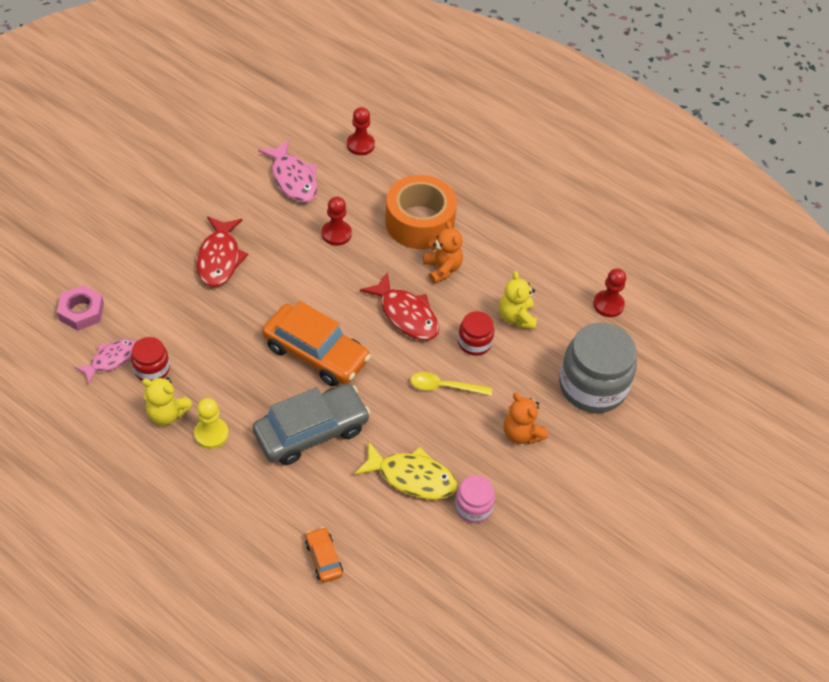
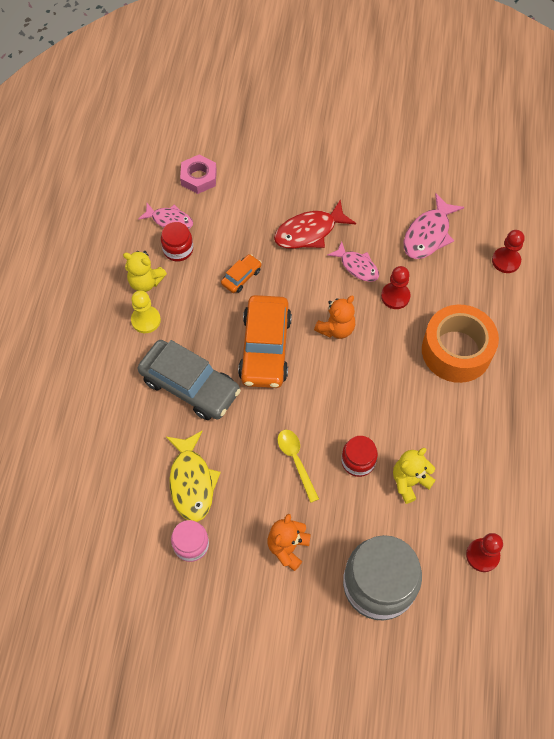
camera: 65 degrees right, 10 degrees up
(167, 414) = (145, 282): yellow teddy bear -> yellow teddy bear turned 60 degrees counterclockwise
(285, 243) = (357, 266): none -> pink fish
(323, 558) = (82, 457): orange car -> orange car (241, 277)
(406, 315) = (349, 393): red fish -> none
(442, 269) = (419, 395): orange teddy bear -> orange teddy bear (336, 328)

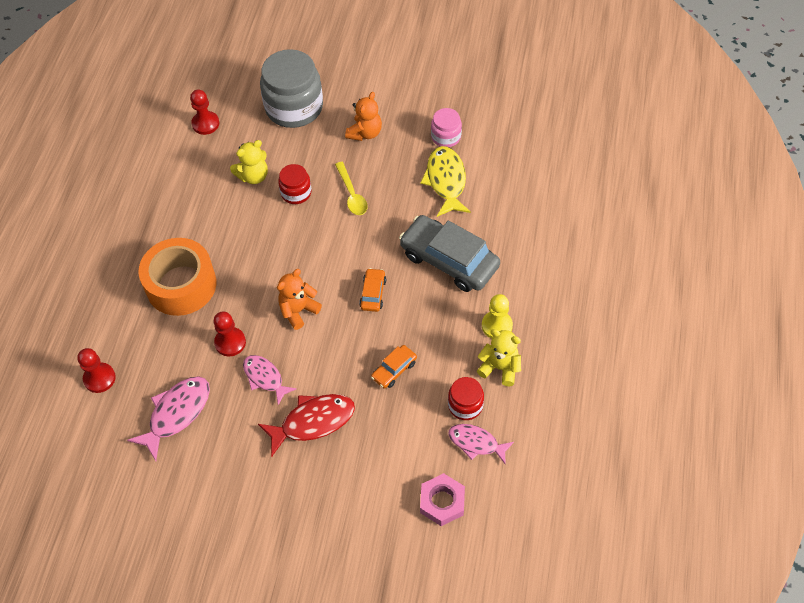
camera: 175 degrees left, 5 degrees down
(265, 348) = (373, 293): orange car -> orange car, size x0.47

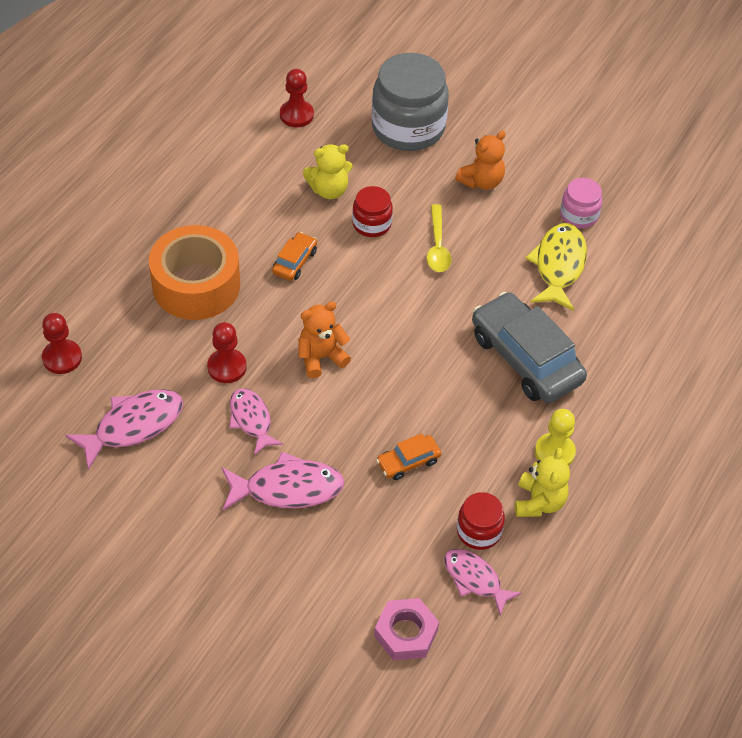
camera: 15 degrees right, 5 degrees down
(313, 422) = (288, 488): red fish -> pink fish
(373, 293) = (418, 366): orange car -> orange car (295, 262)
(500, 368) = (539, 502): yellow teddy bear -> yellow teddy bear turned 60 degrees clockwise

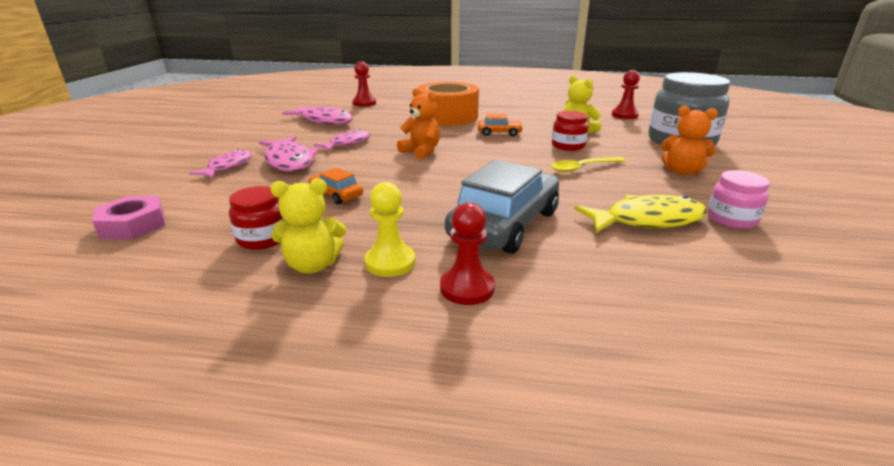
camera: 70 degrees right, 25 degrees down
(227, 367) = (388, 132): red pawn -> red pawn (467, 288)
(474, 579) = (198, 247): pink fish -> pink fish (228, 166)

